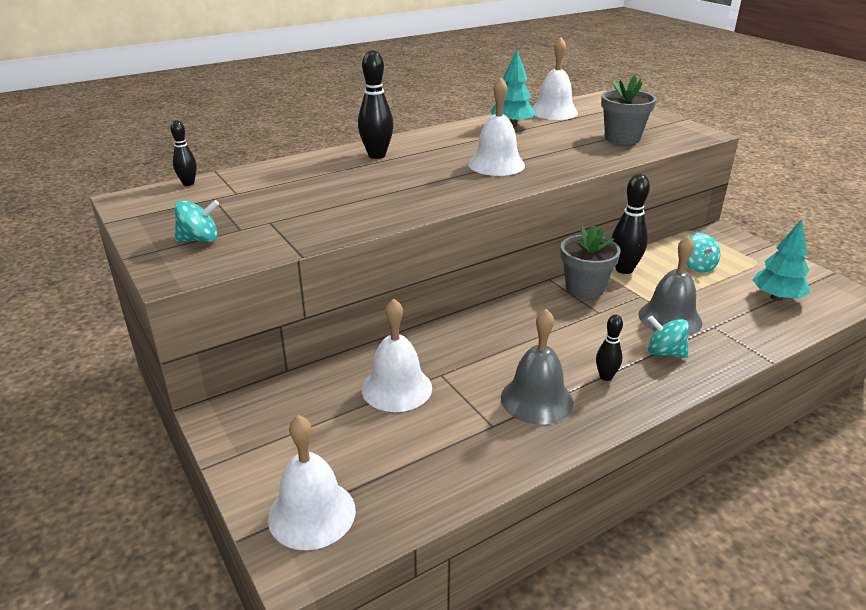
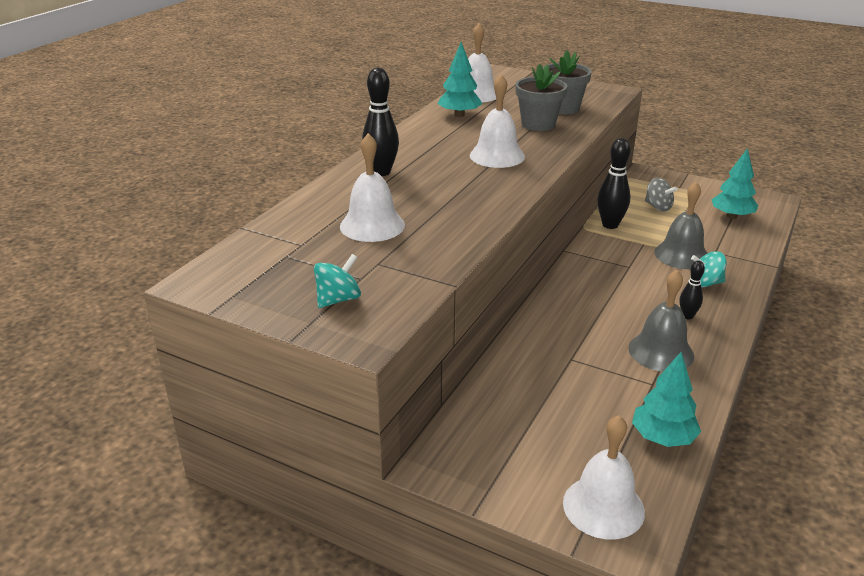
camera: 30 degrees left, 0 degrees up
(188, 183) = (236, 248): black bowling pin -> none
(396, 388) = (551, 383): white bell -> white bell (372, 225)
(441, 478) = (662, 438): none -> turquoise tree
(584, 288) = (598, 250): grey flower pot -> grey flower pot (538, 124)
(698, 266) = (658, 207): turquoise spinning top -> grey spinning top

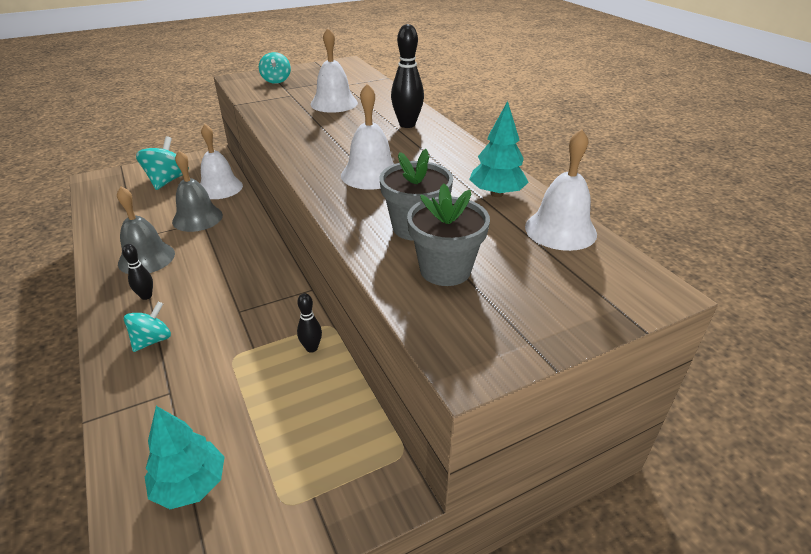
camera: 125 degrees right, 5 degrees up
(542, 455) = (167, 181): none -> turquoise spinning top
(603, 507) = (119, 181): white bell -> white bell (220, 188)
(610, 225) = (311, 348): black bowling pin -> black bowling pin, size x0.58
(658, 207) = (296, 422): grey spinning top -> none
(662, 438) = (108, 217): turquoise tree -> none
(681, 255) = (202, 360): grey bell -> grey bell (197, 218)

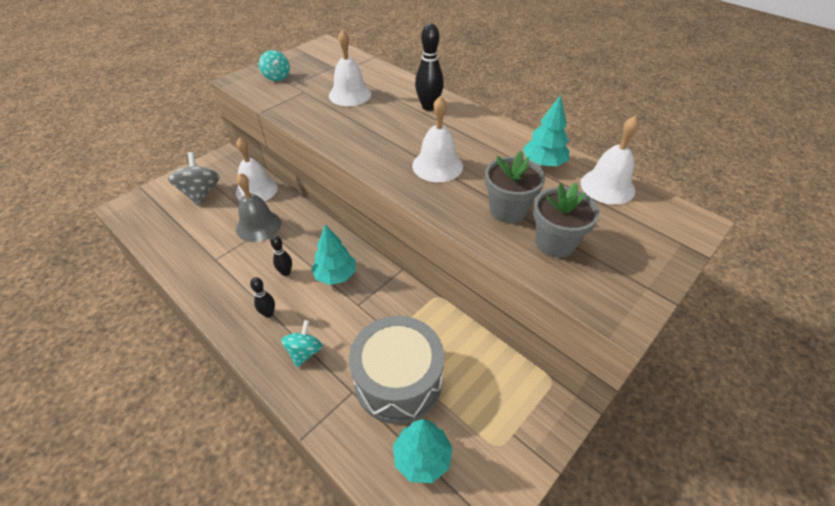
camera: 20 degrees left, 10 degrees up
(146, 258) = (241, 277): grey bell -> none
(167, 181) = (200, 193): turquoise spinning top -> grey spinning top
(225, 396) = (398, 380): none -> grey drum
(237, 278) = (335, 275): none -> turquoise tree
(311, 348) = (437, 319): black bowling pin -> black bowling pin (286, 272)

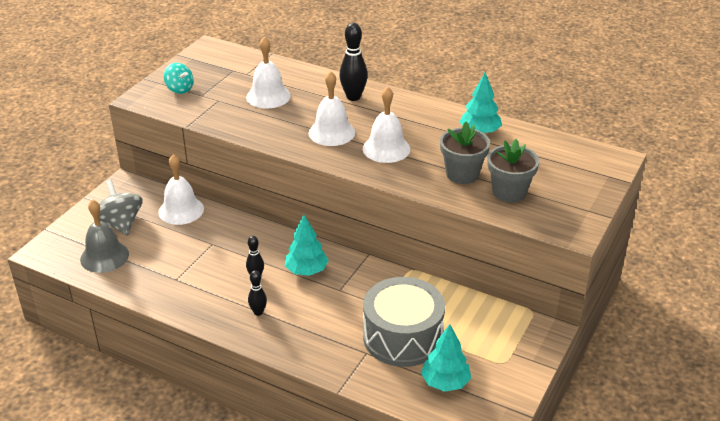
camera: 15 degrees left, 10 degrees down
(258, 226) = (203, 242): grey bell -> grey bell (104, 256)
(304, 352) = (309, 334): turquoise spinning top -> none
(607, 186) = (539, 142): white bell -> white bell (331, 132)

